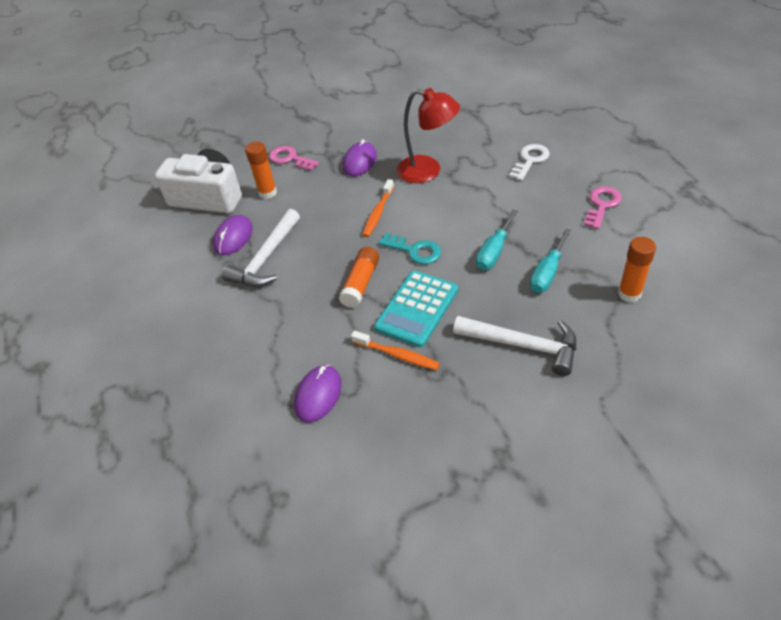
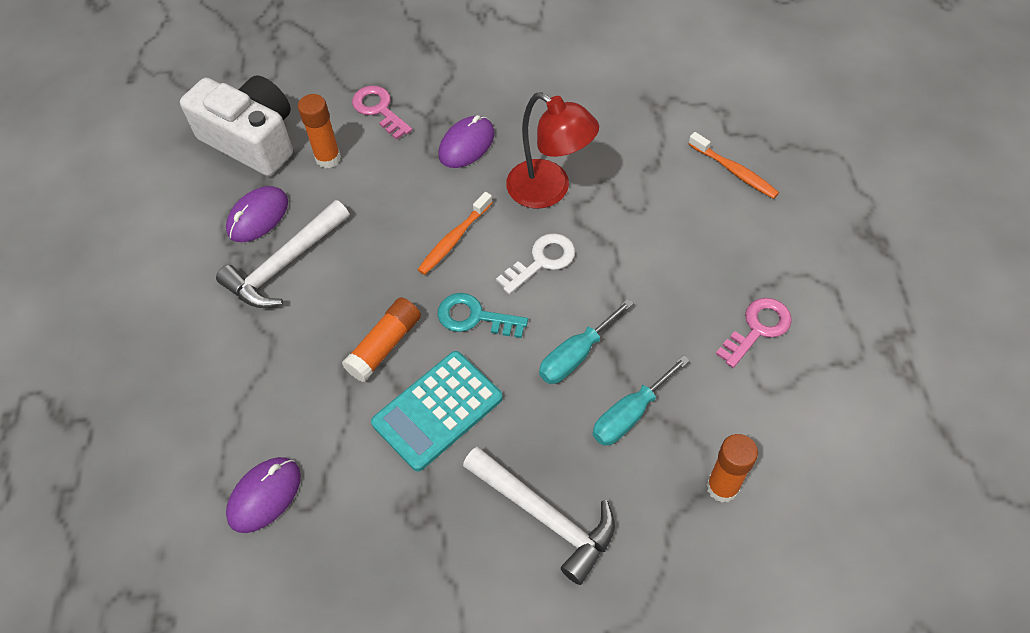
camera: 15 degrees right, 10 degrees up
(397, 355) = (383, 472): orange toothbrush -> orange toothbrush (734, 171)
(415, 250) = (475, 317): turquoise key -> turquoise key turned 150 degrees clockwise
(530, 160) = (695, 218): white key -> white key (542, 261)

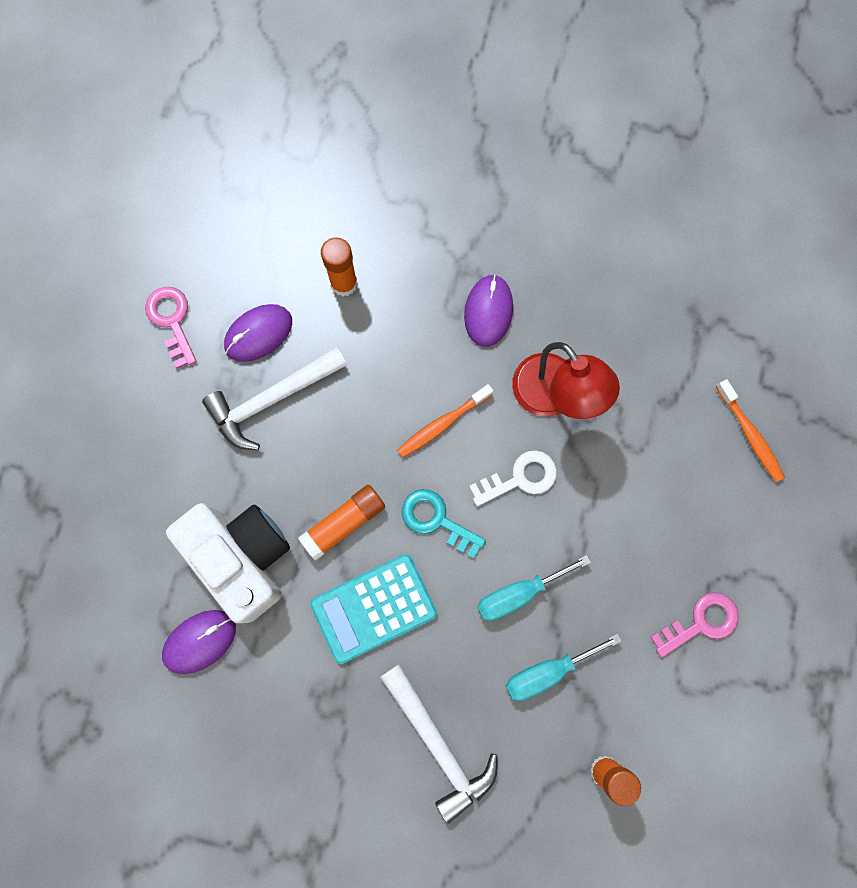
camera: 15 degrees right, 20 degrees up
(252, 140) = (273, 235): white camera -> white camera (241, 558)
(379, 110) = (411, 237): pink key -> pink key (172, 321)
(466, 144) = (488, 311): purple mouse -> purple mouse turned 45 degrees counterclockwise

